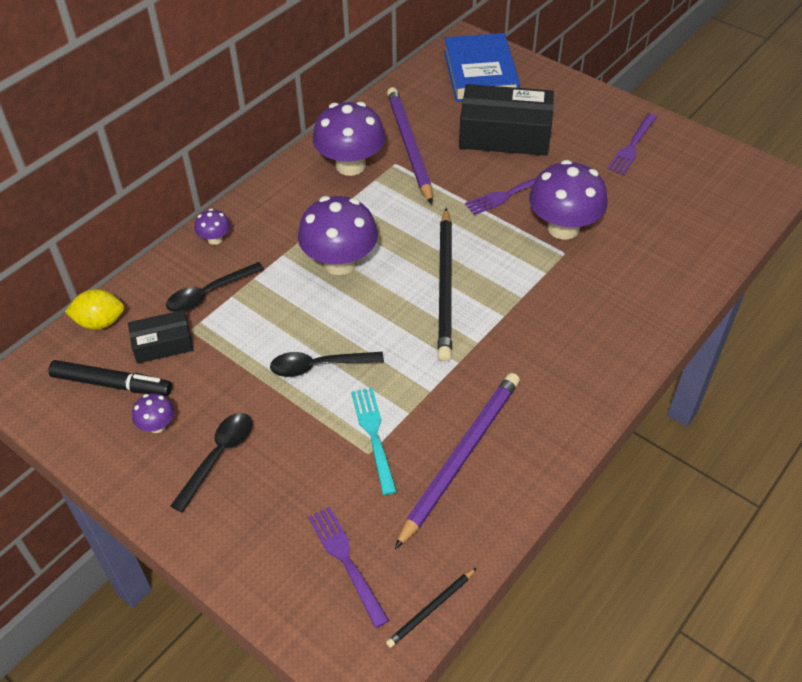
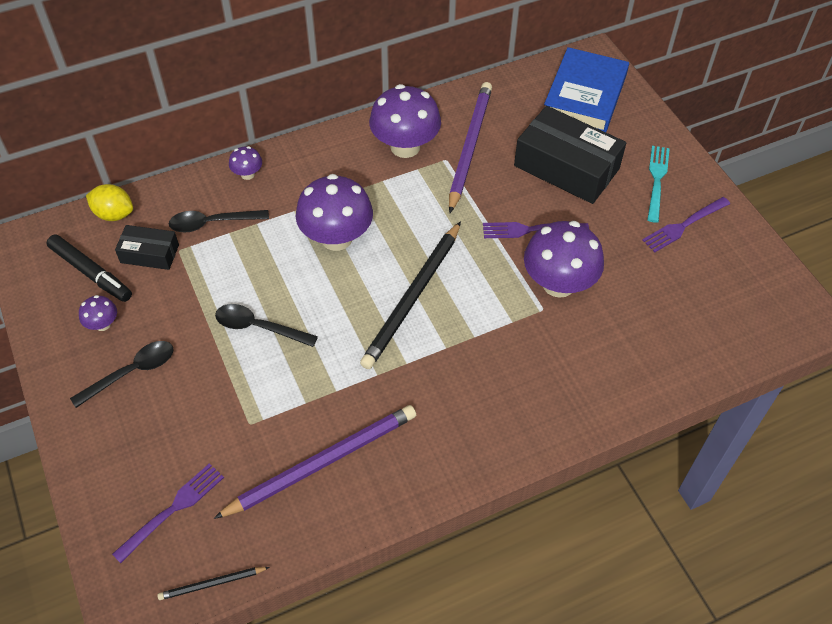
camera: 25 degrees right, 5 degrees up
(346, 561) = (172, 510): purple fork -> purple fork turned 45 degrees clockwise
(373, 435) = (263, 410): turquoise fork -> turquoise fork (656, 180)

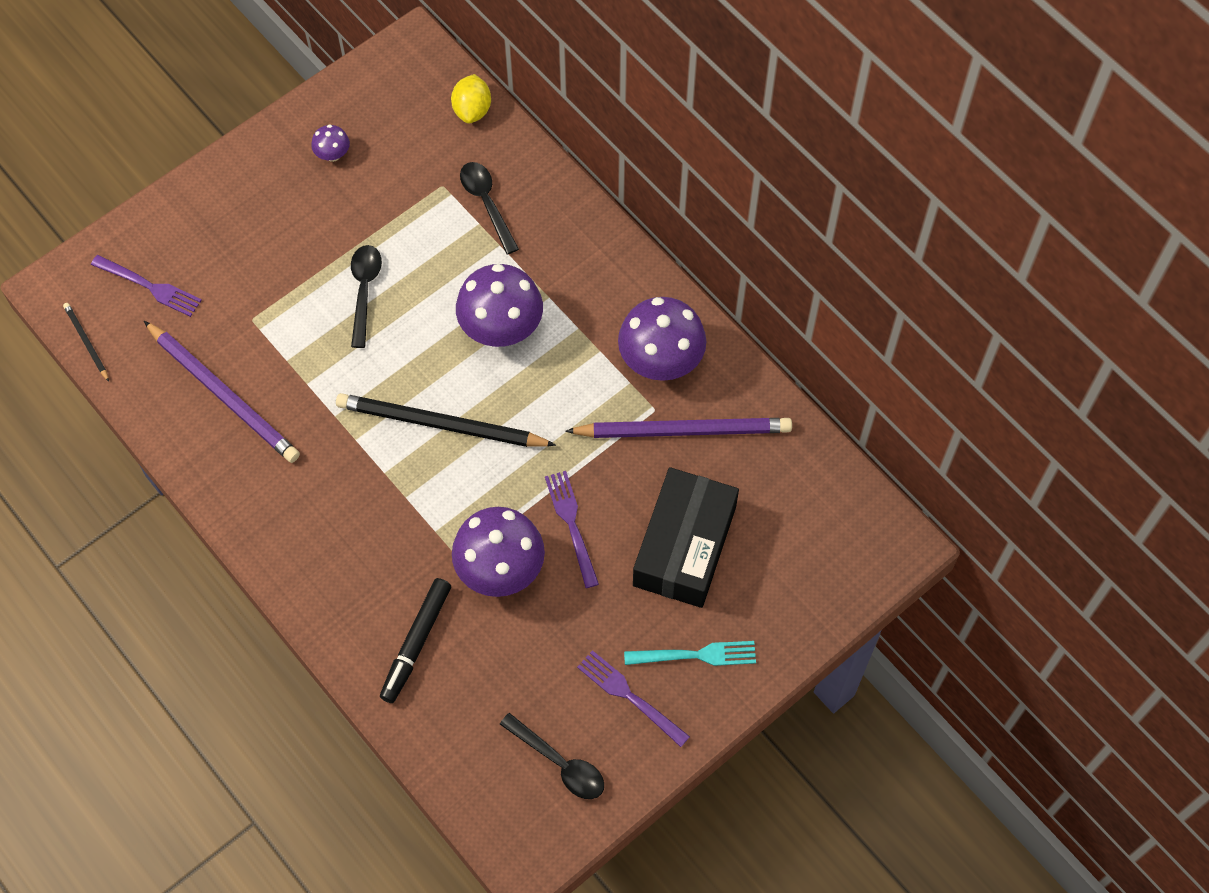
camera: 75 degrees right, 10 degrees up
(91, 273) = (391, 120): black marker -> black marker (416, 643)
(132, 372) = (284, 200): black spoon -> black spoon (559, 763)
(149, 254) = (430, 161): black box -> none
(247, 174) = (566, 213): purple mushroom -> none
(584, 95) = (820, 546): blue book -> none

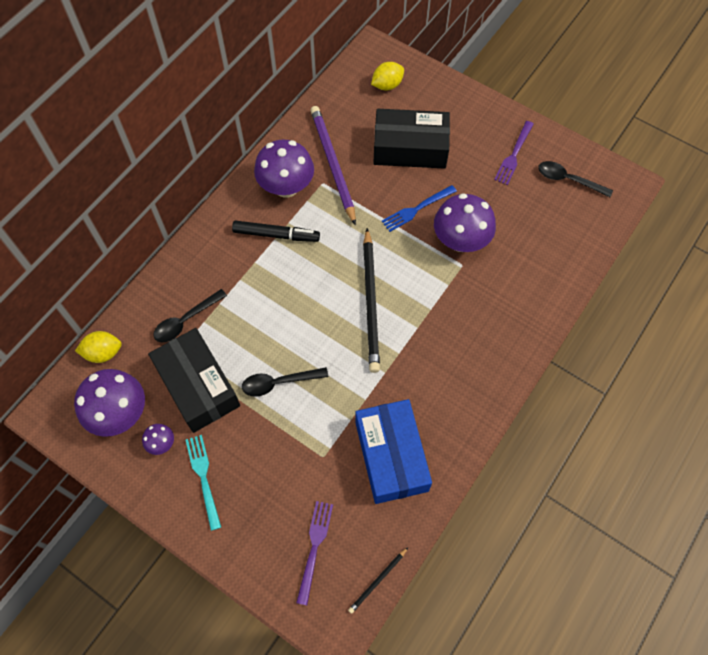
camera: 105 degrees left, 0 degrees up
(223, 394) = (391, 456): purple pencil -> blue box
(392, 202) = (198, 386): none -> black box
(416, 643) = (527, 274): black marker -> black marker (276, 235)
(501, 328) = (286, 285): purple mushroom -> purple mushroom (119, 413)
(559, 763) = (568, 180): black spoon -> black spoon turned 90 degrees counterclockwise
(571, 524) = (417, 209): purple fork -> blue fork
(695, 655) = (476, 129): turquoise fork -> turquoise fork (203, 478)
(817, 546) = (387, 85): none -> yellow lemon

